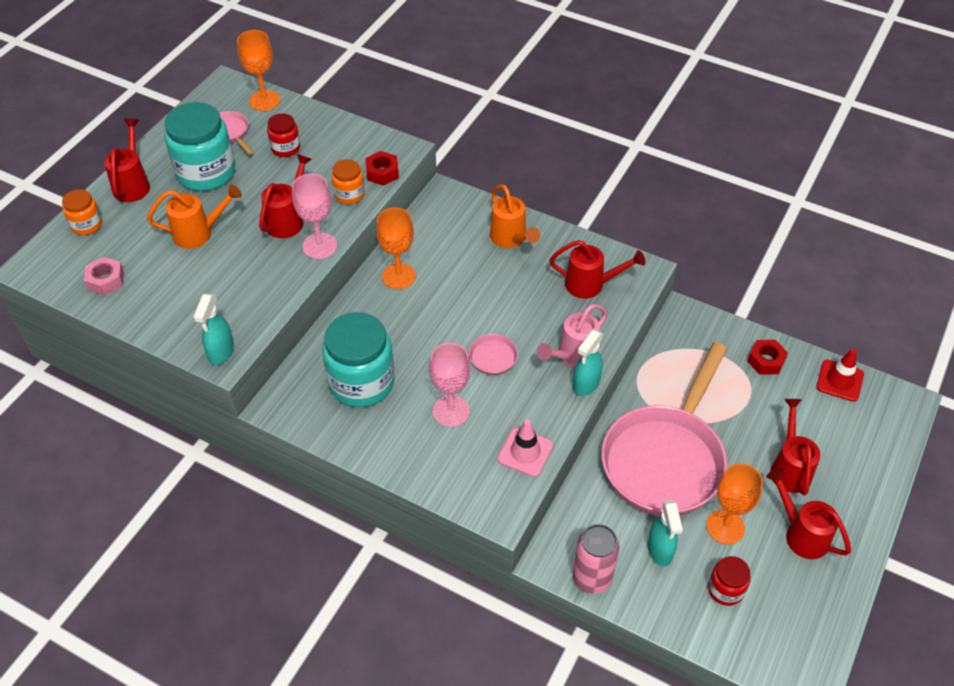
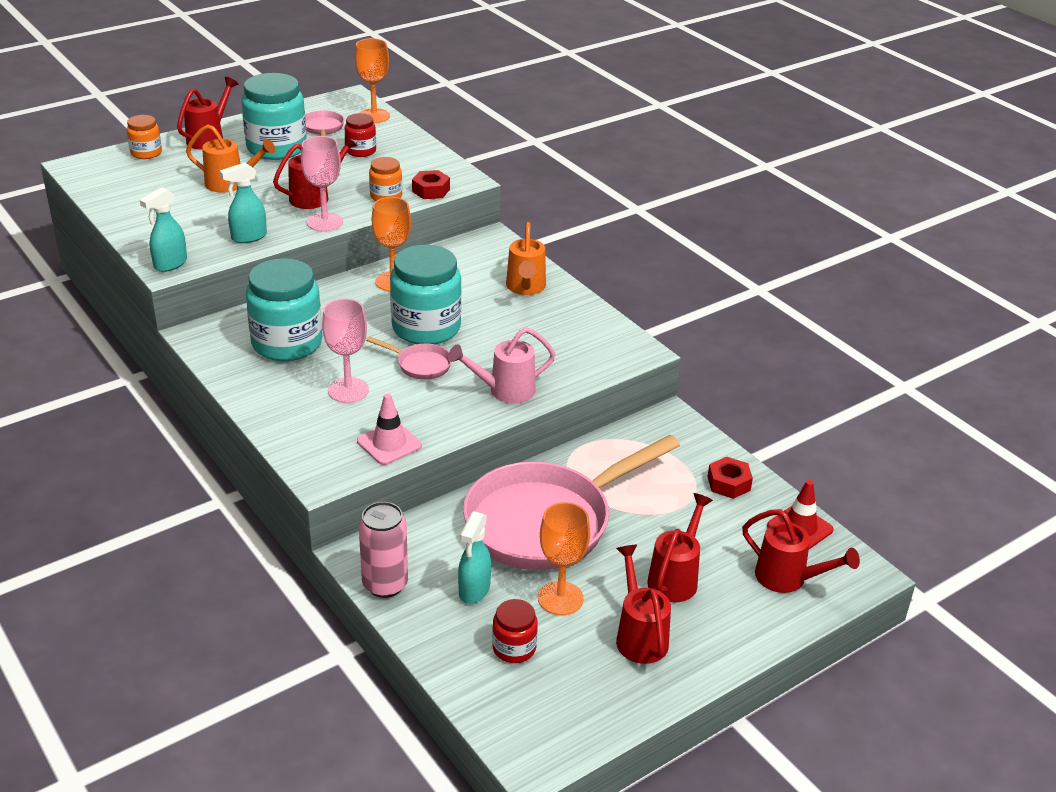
camera: 25 degrees right, 15 degrees down
(106, 280) = (125, 191): pink nut -> none
(463, 316) = (426, 328): none -> turquoise jar
(586, 384) = (497, 415): turquoise spray bottle -> turquoise spray bottle (248, 237)
(590, 285) = (573, 345): red watering can -> red watering can (788, 579)

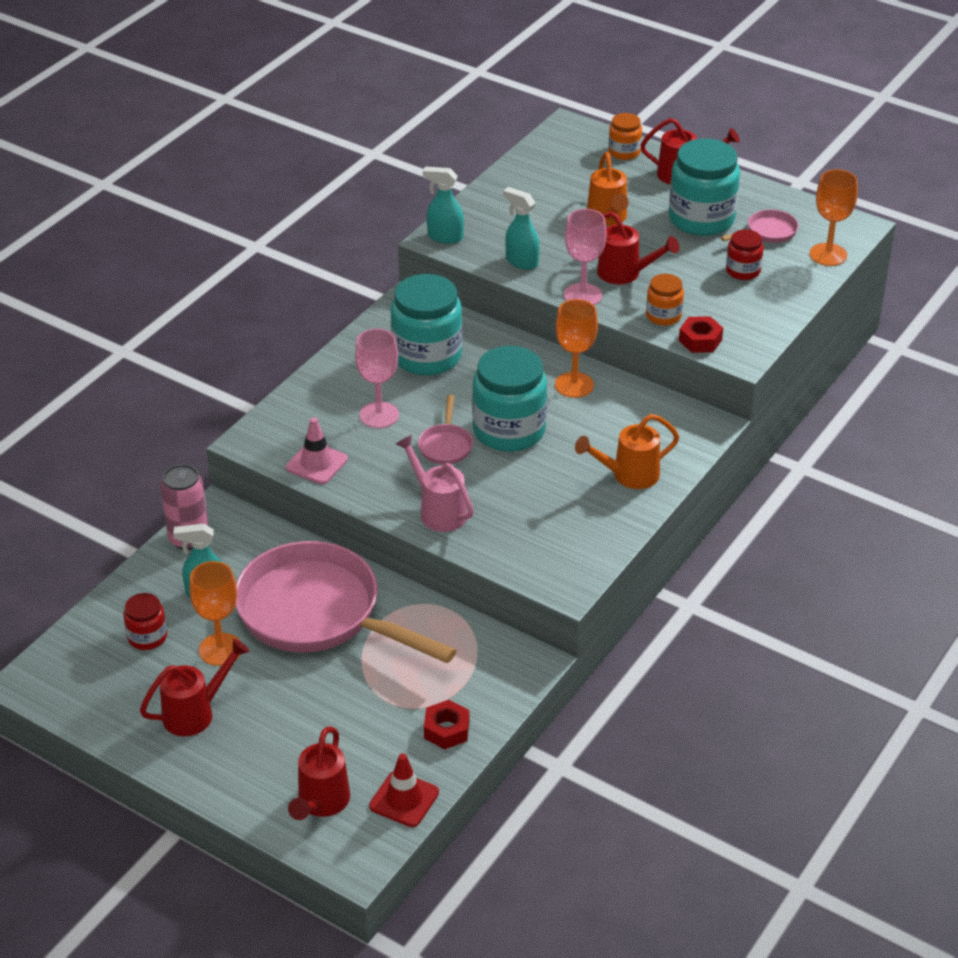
camera: 70 degrees right, 5 degrees up
(675, 578) = (283, 720): red watering can -> none

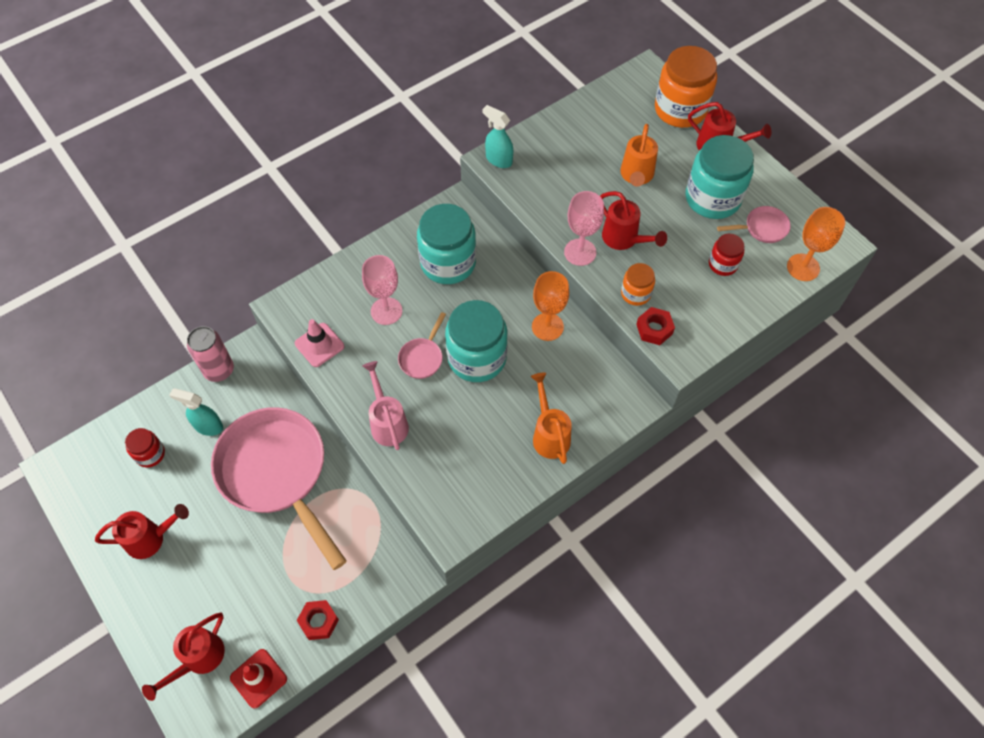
camera: 20 degrees right, 20 degrees up
(220, 649) = (194, 484): orange goblet -> none
(521, 262) = (547, 202): turquoise spray bottle -> none
(624, 152) = (680, 109): orange jar -> orange jar, size x1.97
(629, 475) = (549, 434): orange watering can -> orange watering can turned 75 degrees clockwise

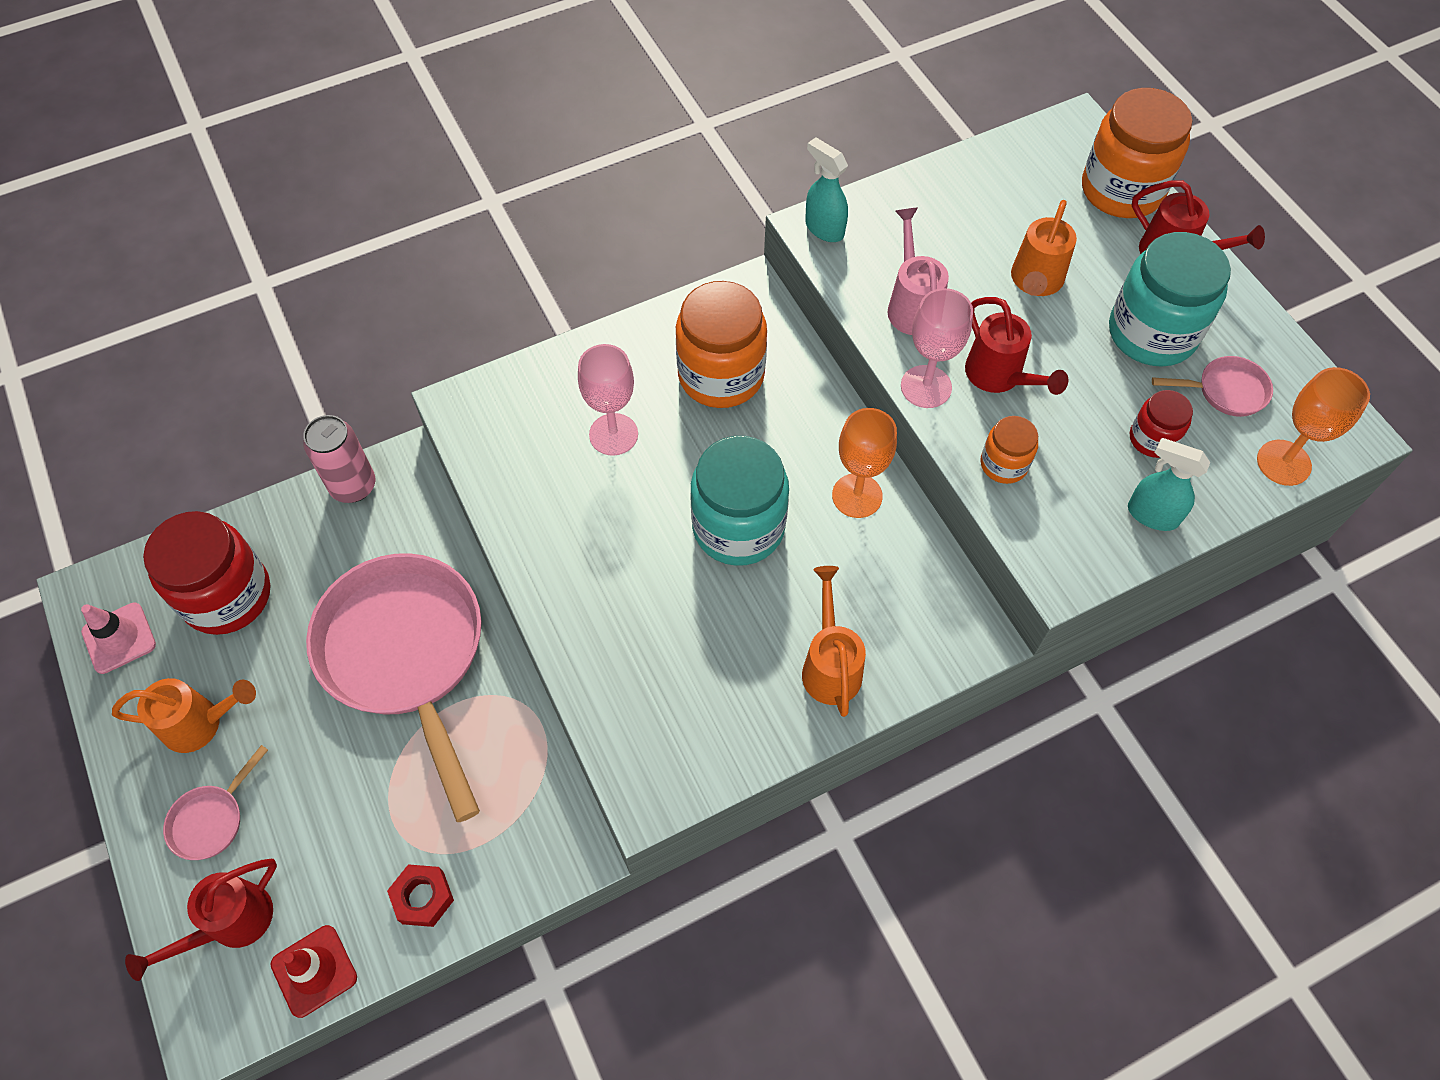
camera: 10 degrees right, 0 degrees up
(150, 454) = (227, 596): red jar -> red jar, size x1.97
(151, 538) = (200, 724): red watering can -> orange watering can
(208, 426) = (320, 567): turquoise spray bottle -> turquoise spray bottle (1151, 515)
(319, 345) = (503, 470): pink traffic cone -> pink traffic cone (119, 638)
(387, 422) = (582, 605): pink watering can -> pink watering can (912, 305)
(422, 357) = (655, 514): pink pan -> pink pan (211, 819)
(448, 263) = (721, 375): turquoise jar -> orange jar
(654, 329) = (1024, 525): red nut -> none

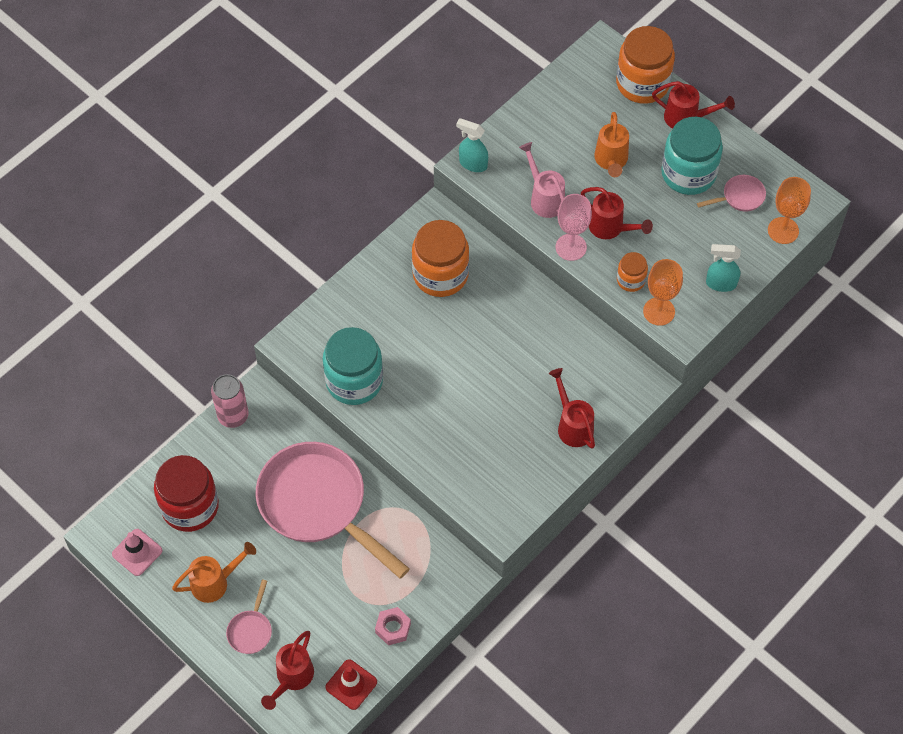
camera: 20 degrees left, 0 degrees up
(423, 897) = (393, 628): red nut -> pink nut
(613, 434) = (391, 332): pink goblet -> none
(738, 527) = (489, 364): turquoise jar -> turquoise jar (354, 381)
(830, 665) = (572, 425): orange watering can -> red watering can
(857, 496) = (550, 323): orange goblet -> orange goblet (659, 311)
(1152, 439) = (708, 239): red jar -> none

